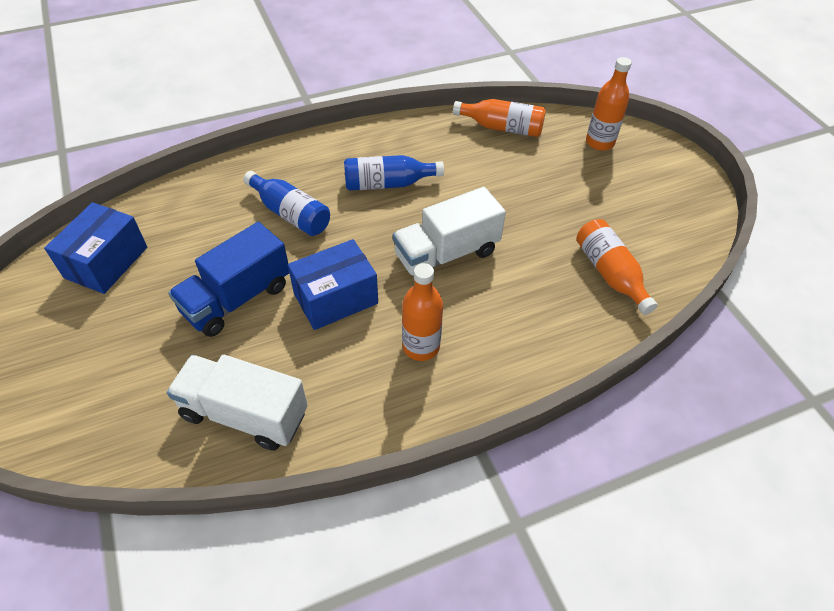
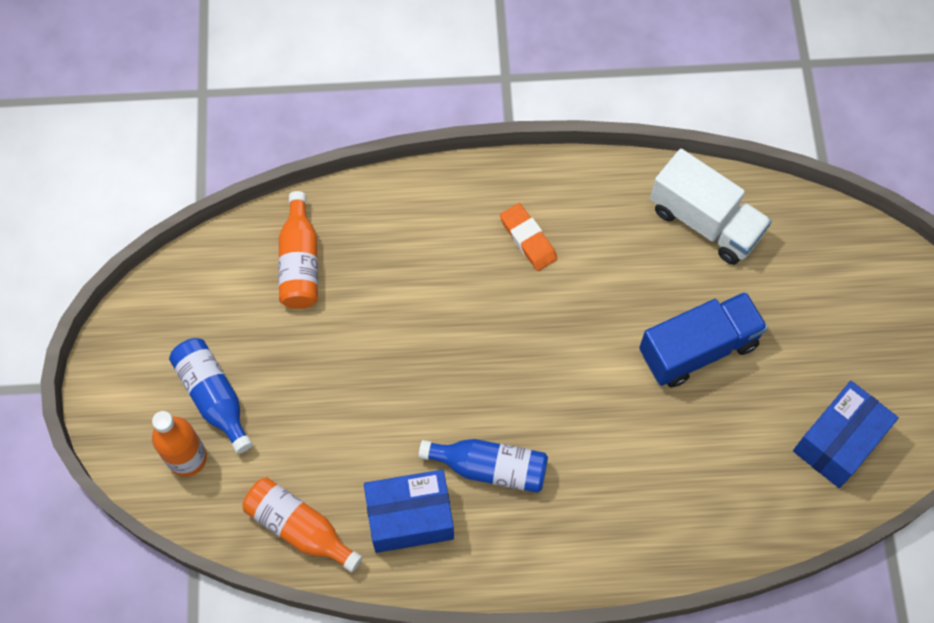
camera: 160 degrees left, 15 degrees up
(290, 214) = (621, 454): blue bottle -> blue bottle (213, 397)
(336, 298) = (596, 318): blue box -> blue box (410, 517)
(421, 346) = (528, 239): orange bottle -> orange eraser
(446, 254) = (460, 339): white truck -> none

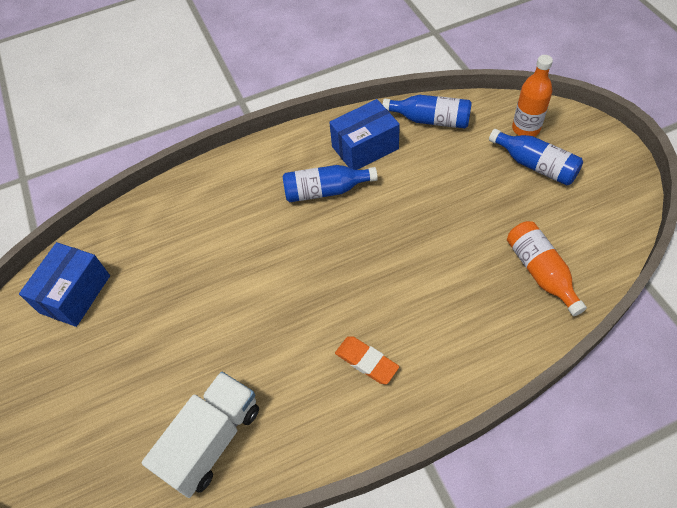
camera: 165 degrees right, 10 degrees down
(299, 528) = (430, 120): orange bottle -> blue bottle
(698, 349) = (195, 323): blue truck -> none
(705, 221) = (212, 440): white truck -> white truck turned 105 degrees clockwise

